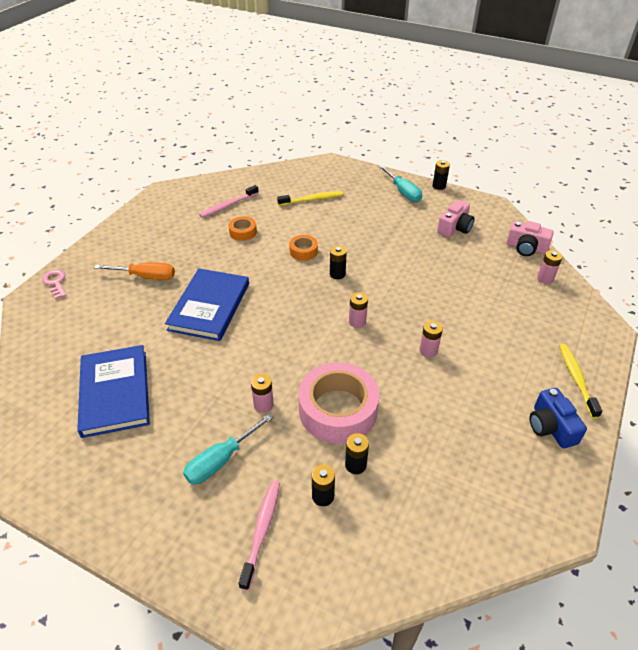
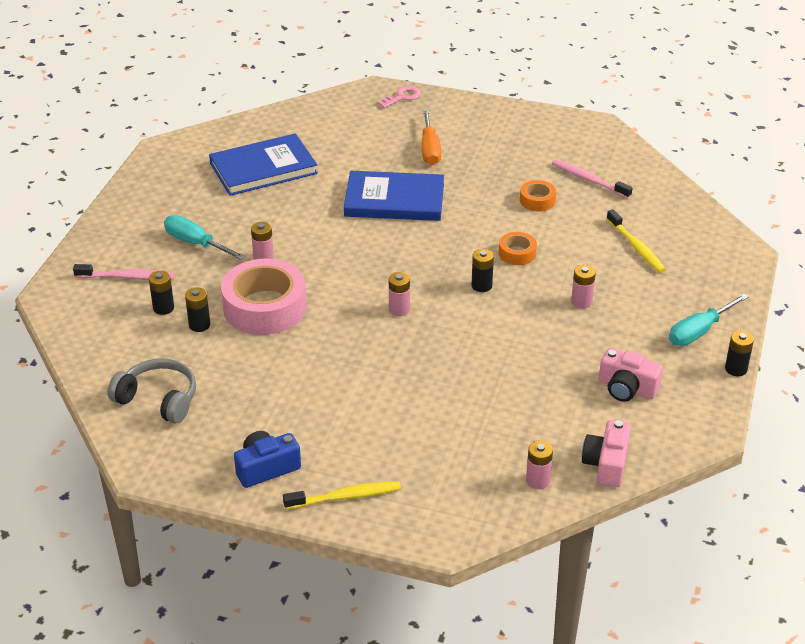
camera: 80 degrees right, 5 degrees down
(428, 351) = (364, 368): pink battery -> pink battery (581, 302)
(465, 507) = (158, 399): none -> grey headphones

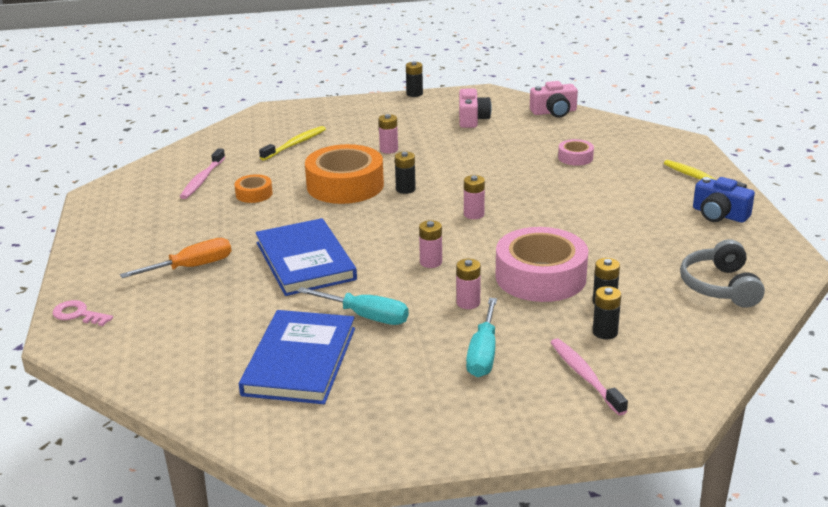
camera: 115 degrees left, 10 degrees down
(263, 168) = (299, 361): blue book -> blue book turned 60 degrees clockwise
(468, 425) = (575, 157): none -> pink tape
(517, 253) = (345, 185): orange tape -> orange tape, size x2.13
(537, 480) = (597, 127): pink battery -> pink battery (431, 262)
(699, 331) = (384, 109): turquoise screwdriver -> turquoise screwdriver (365, 316)

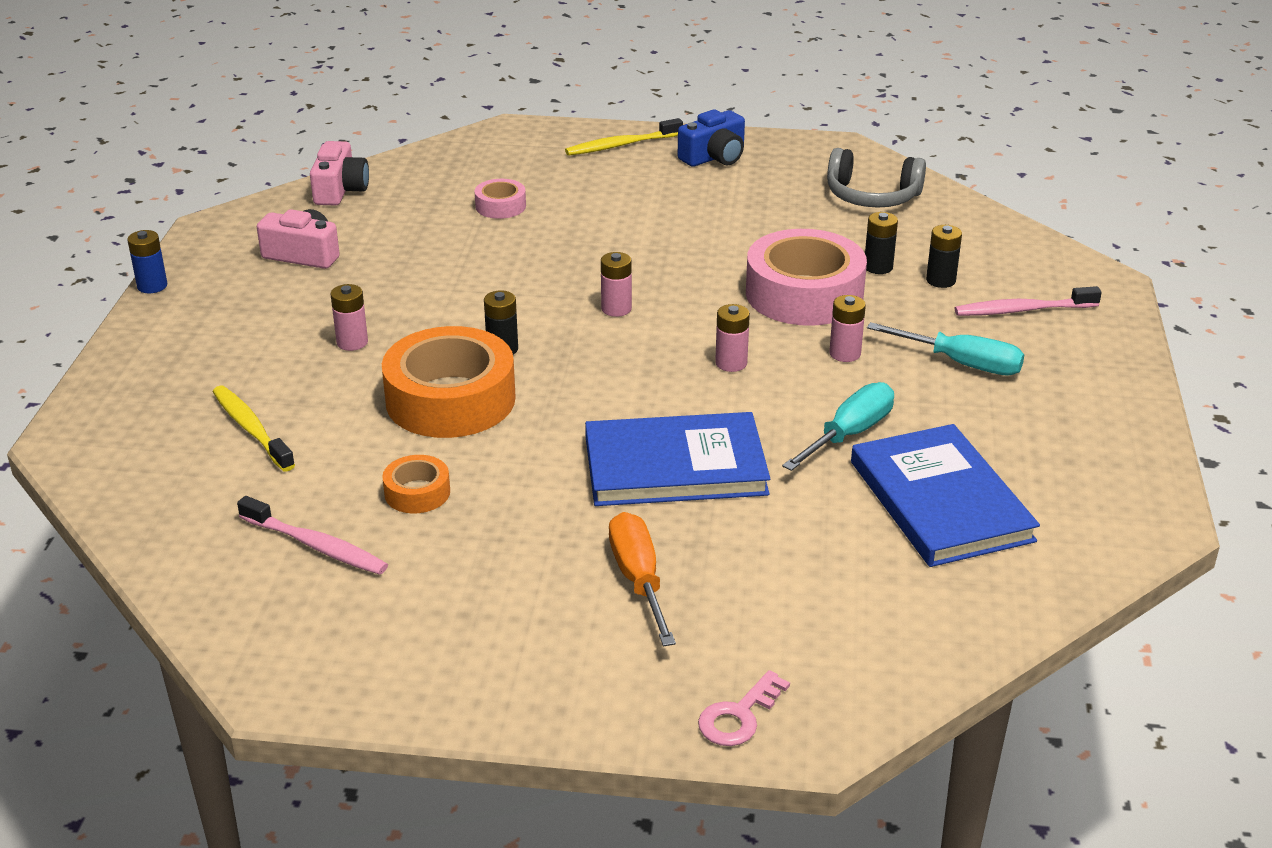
camera: 75 degrees left, 5 degrees up
(299, 361) = (940, 501): blue book -> blue book turned 45 degrees clockwise
(414, 94) = (152, 286): black battery -> blue battery

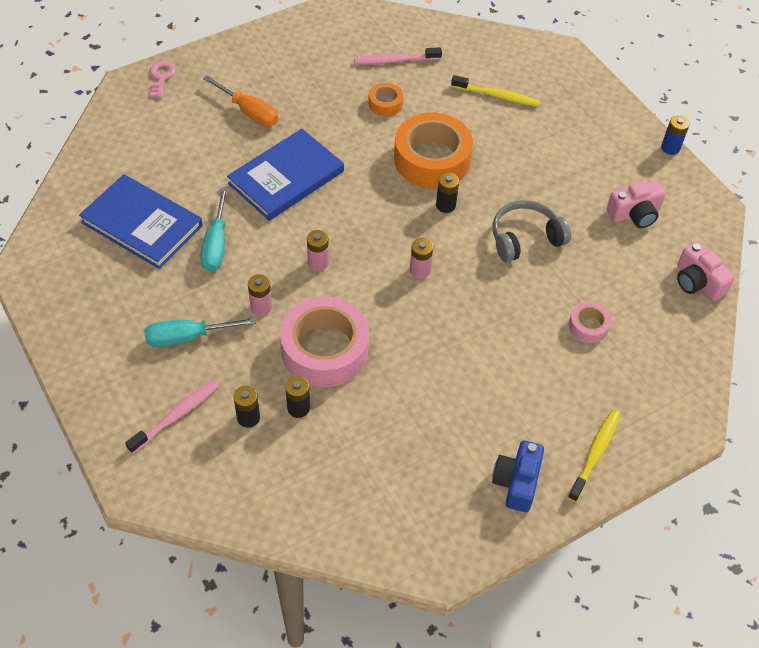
camera: 140 degrees right, 20 degrees up
(352, 342) = (523, 167): pink battery -> none
(872, 196) = (362, 500): grey headphones -> grey headphones (525, 238)

